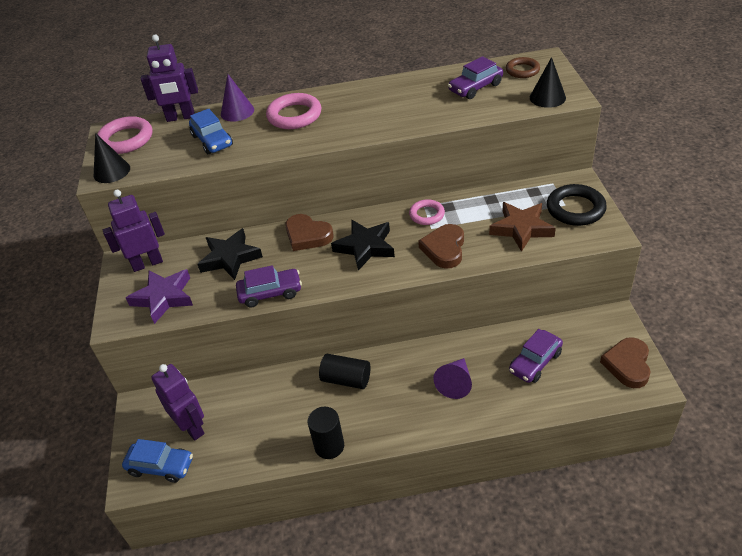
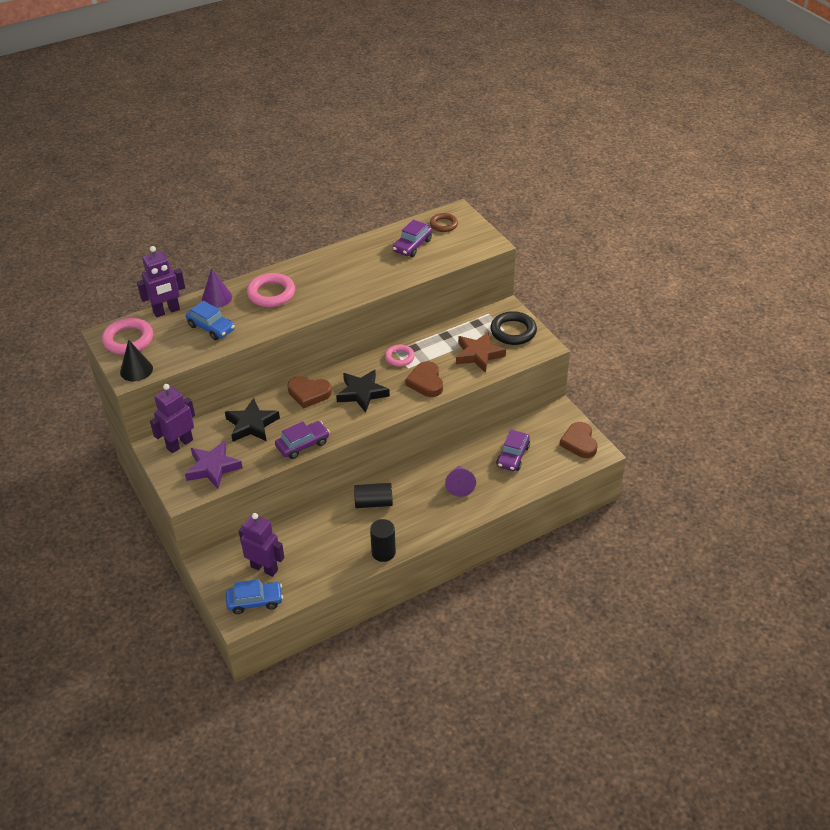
camera: 25 degrees left, 0 degrees up
(547, 97) = (473, 246): black cone -> none

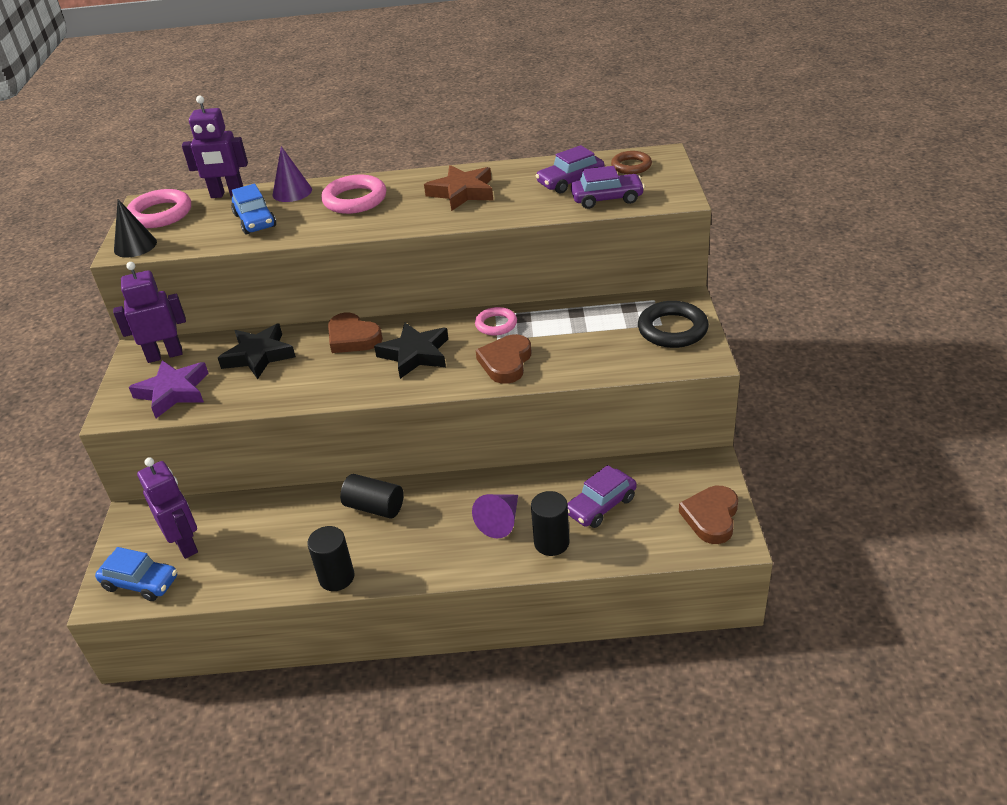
camera: 30 degrees right, 5 degrees down
(303, 444) = (294, 395): purple car -> purple car (607, 199)
(478, 355) = (602, 347): brown star -> brown star (462, 192)
(499, 487) = (551, 543): none -> black cylinder

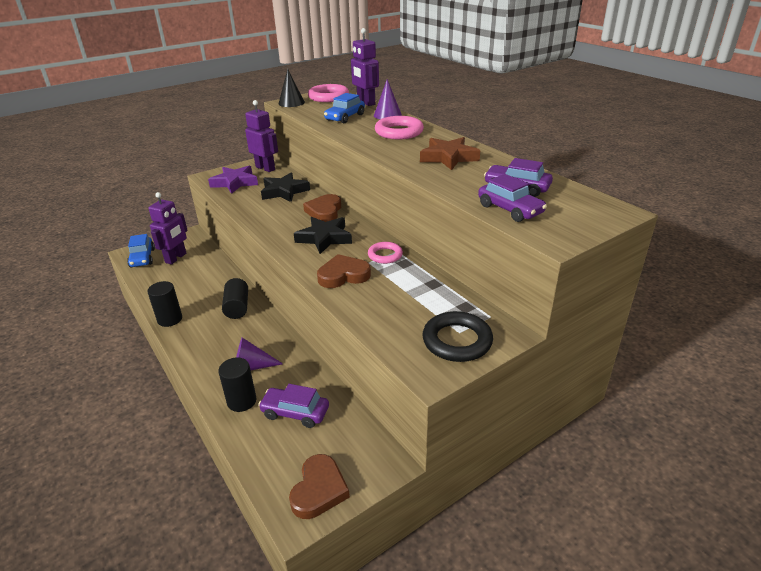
camera: 55 degrees right, 5 degrees down
(631, 166) = (578, 204): brown ring -> none
(711, 517) = (319, 490): brown heart -> brown heart turned 120 degrees clockwise

